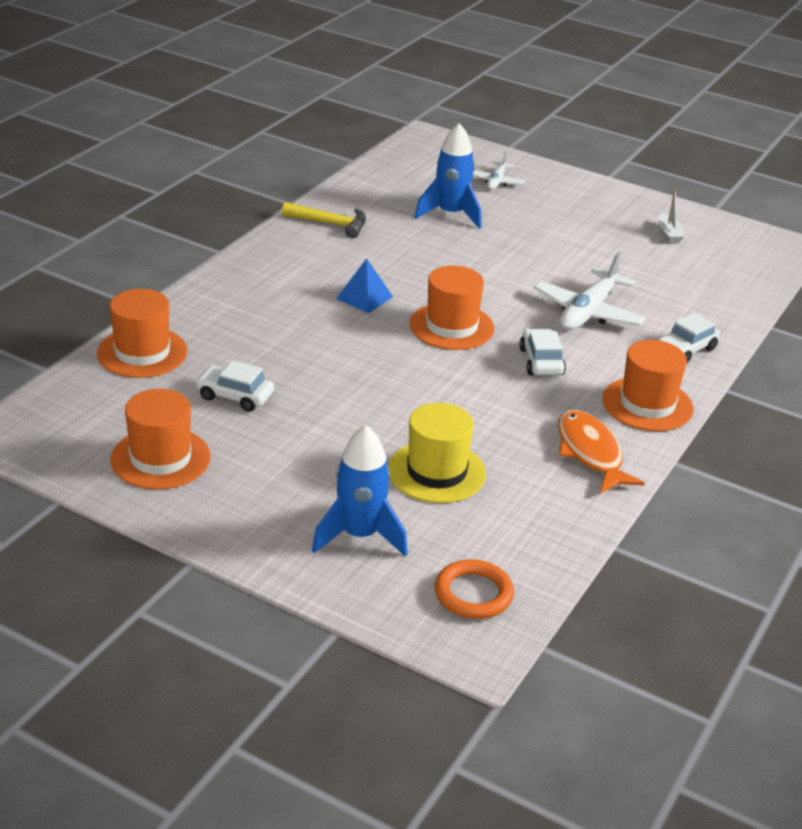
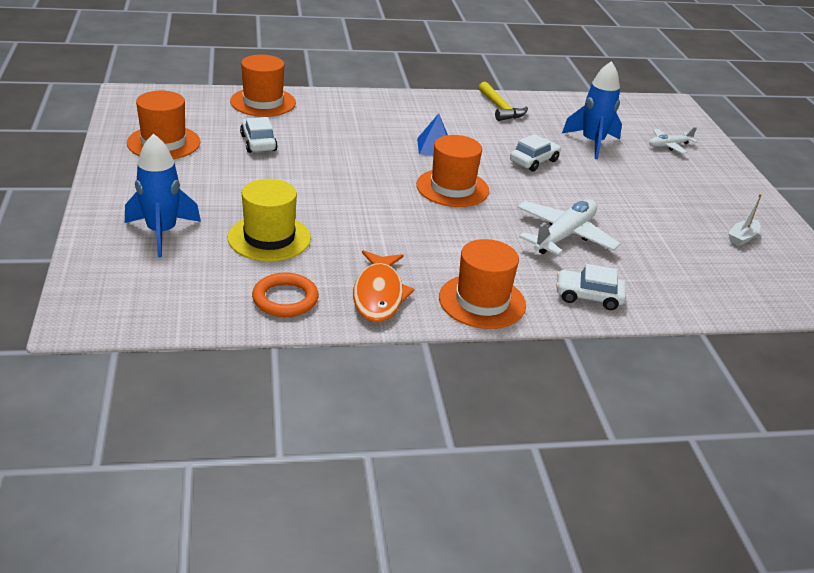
camera: 50 degrees right, 0 degrees up
(473, 594) = (144, 298): orange ring -> orange ring (285, 299)
(541, 361) = (466, 236): white car -> white car (534, 161)
(587, 312) = (564, 236): white plane -> white plane turned 135 degrees clockwise
(590, 453) = (379, 294): orange fish -> orange fish turned 150 degrees clockwise

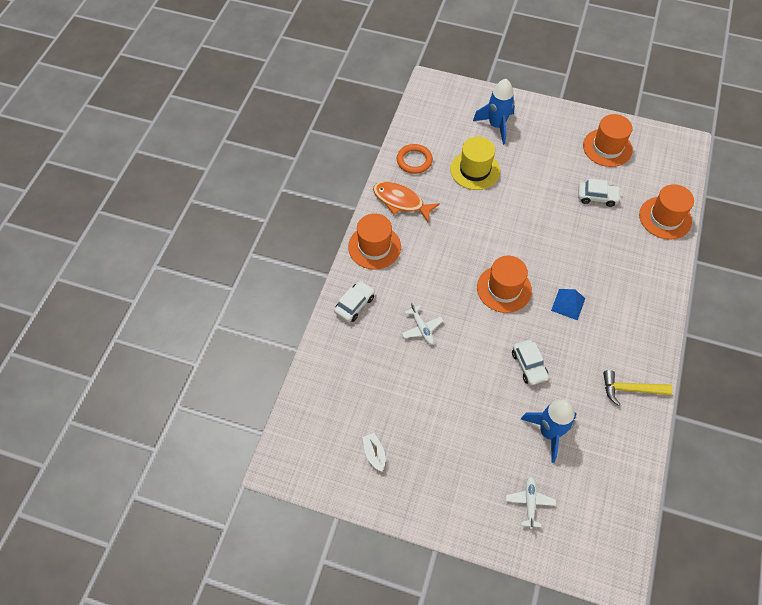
camera: 120 degrees right, 25 degrees up
(564, 236) = (421, 328): white plane -> white plane, size x0.55

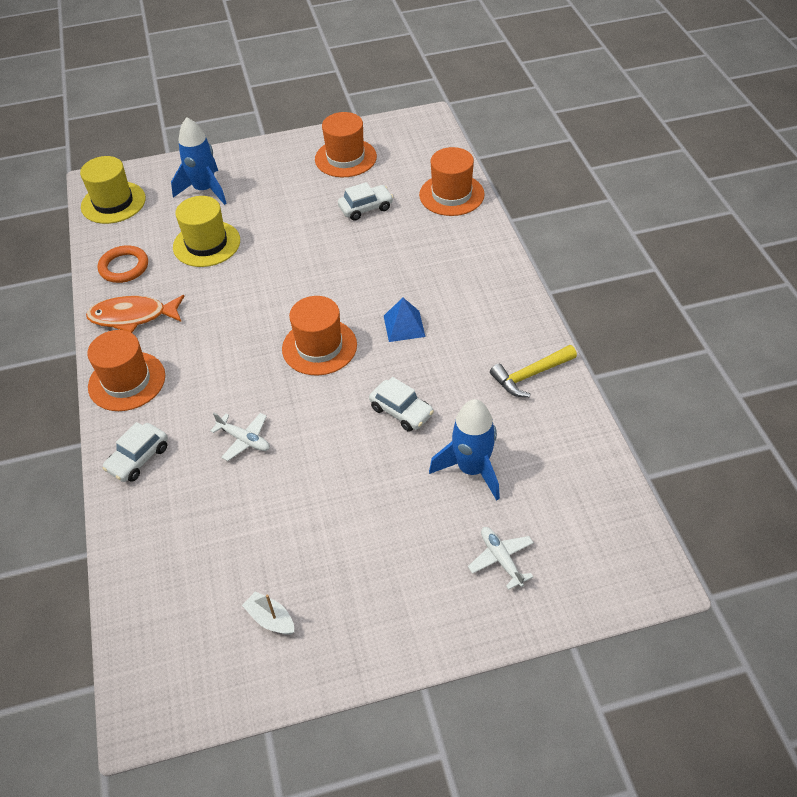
camera: 30 degrees left, 10 degrees down
(354, 304) = (138, 458): white car -> white car turned 150 degrees counterclockwise
(432, 106) = (113, 202): none -> yellow hat

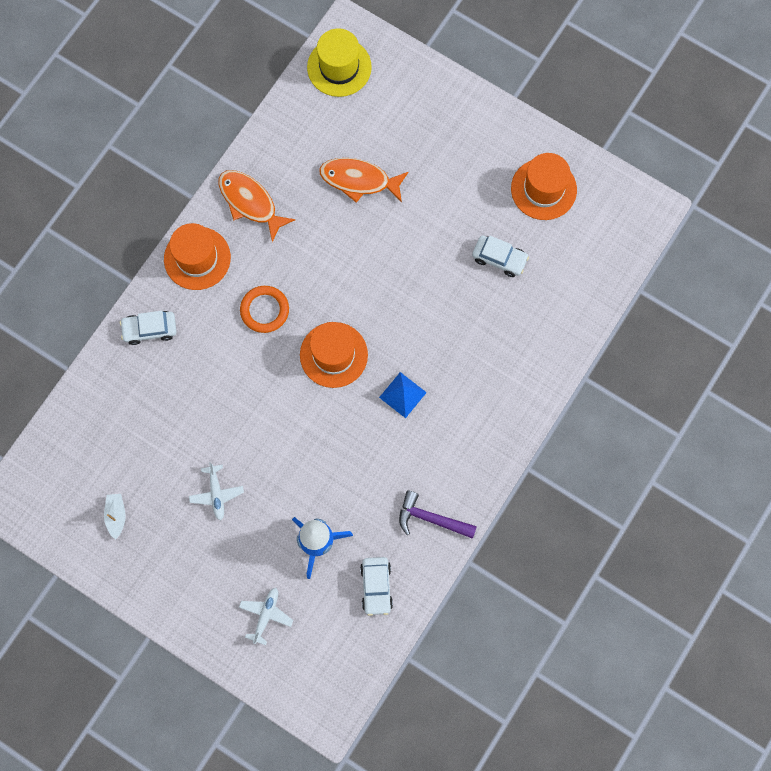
camera: 45 degrees right, 25 degrees up
(124, 267) = (286, 146): orange ring -> orange ring (264, 310)
(205, 190) = (411, 119): blue rocket -> none
(206, 244) = (359, 180): yellow hat -> orange fish
(244, 440) = (218, 380): white plane -> white plane (216, 494)
(401, 411) = (326, 459): white car -> white car (376, 587)
(451, 195) = (572, 310): orange hat -> none
(530, 375) = (431, 519): yellow hammer -> purple hammer

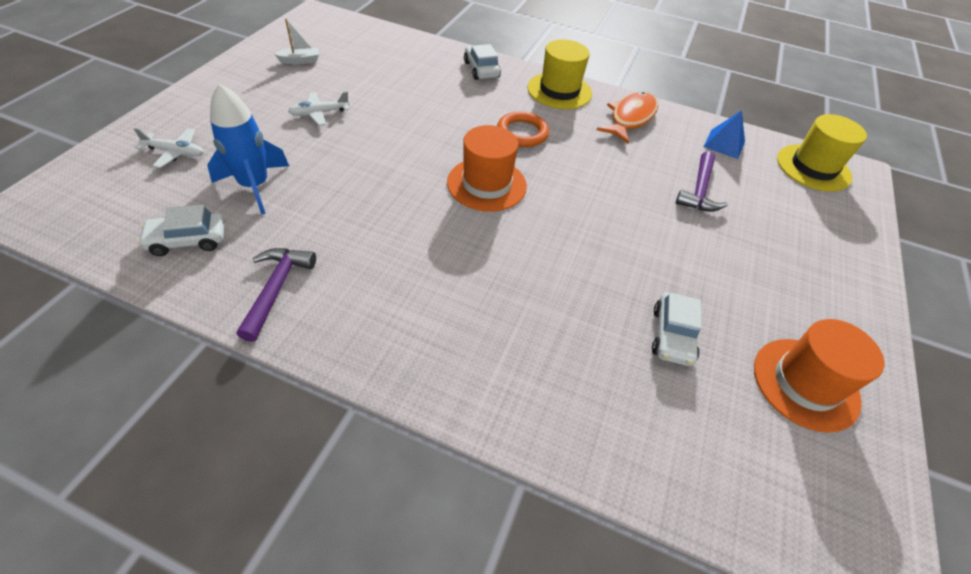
camera: 75 degrees right, 25 degrees down
(197, 258) = (559, 91): orange hat -> yellow hat
(359, 180) = (699, 191): orange fish -> purple hammer
(402, 394) = (449, 246): blue pyramid -> blue pyramid (724, 144)

